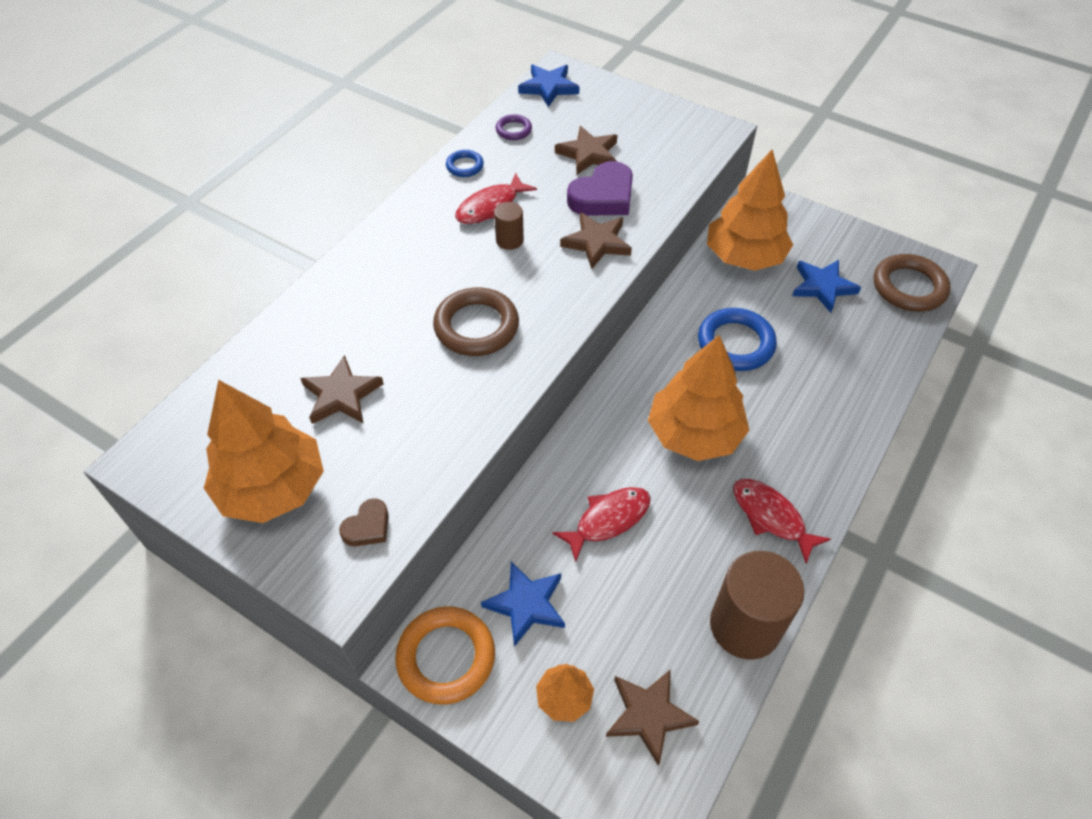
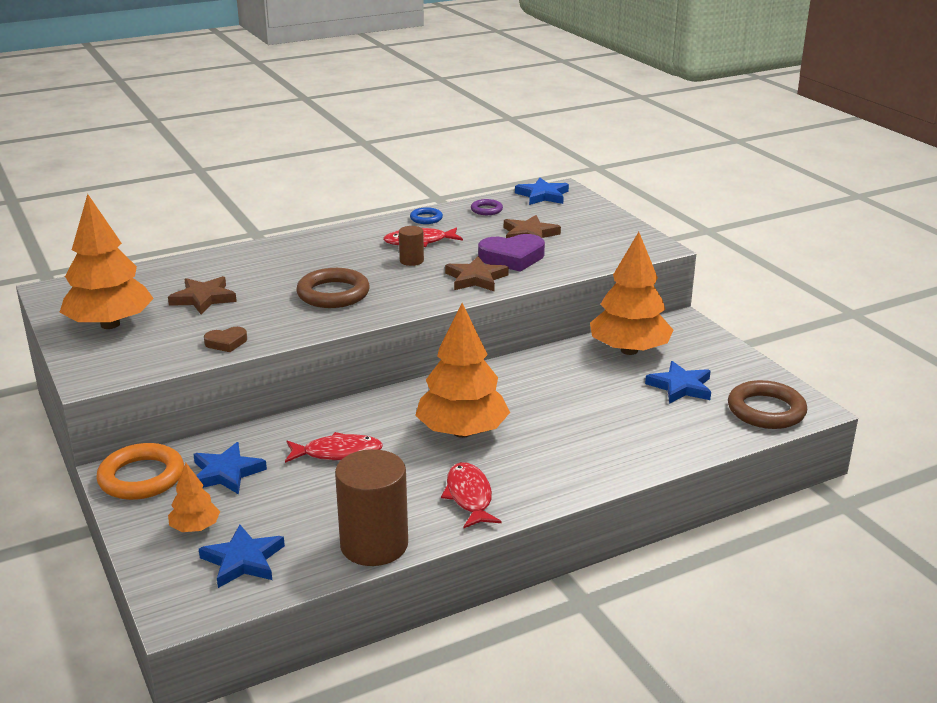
camera: 30 degrees right, 25 degrees down
(367, 527) = (144, 359): brown heart -> brown heart (226, 343)
(648, 715) = (243, 560): brown star -> blue star
(735, 343) = (559, 395): blue ring -> none

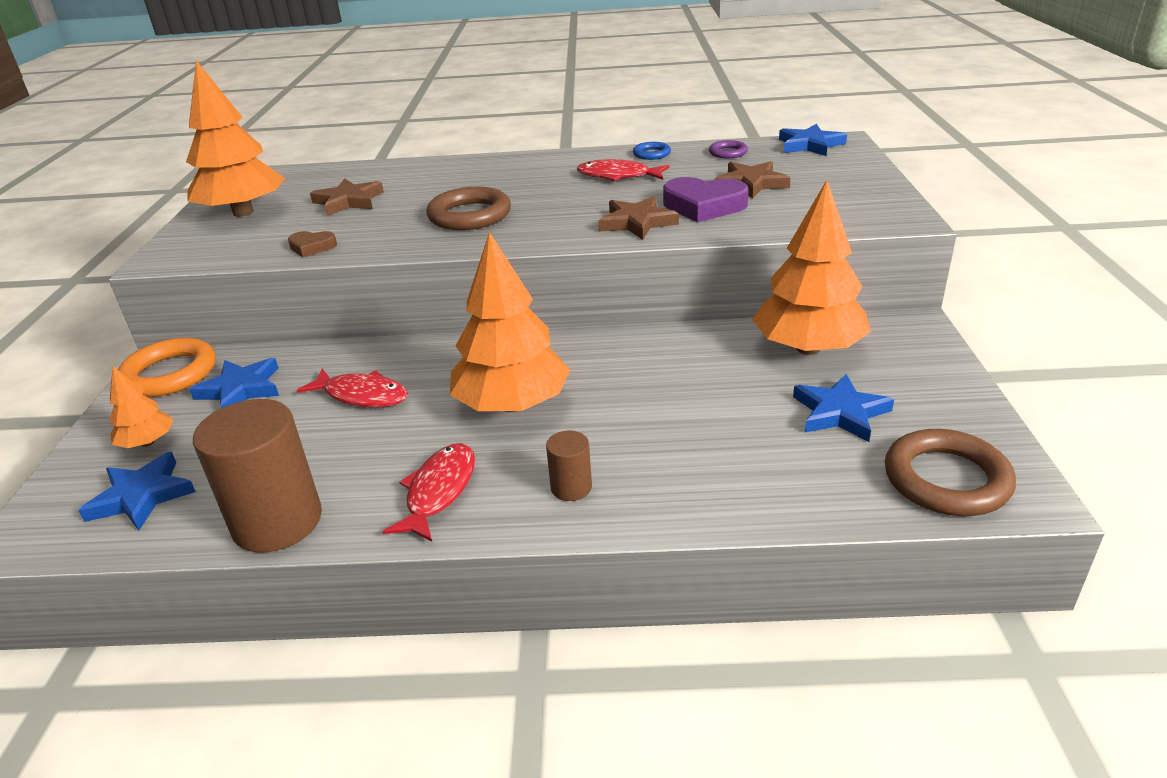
camera: 30 degrees right, 5 degrees up
(411, 261) = (588, 194): brown cylinder -> brown cylinder (571, 487)

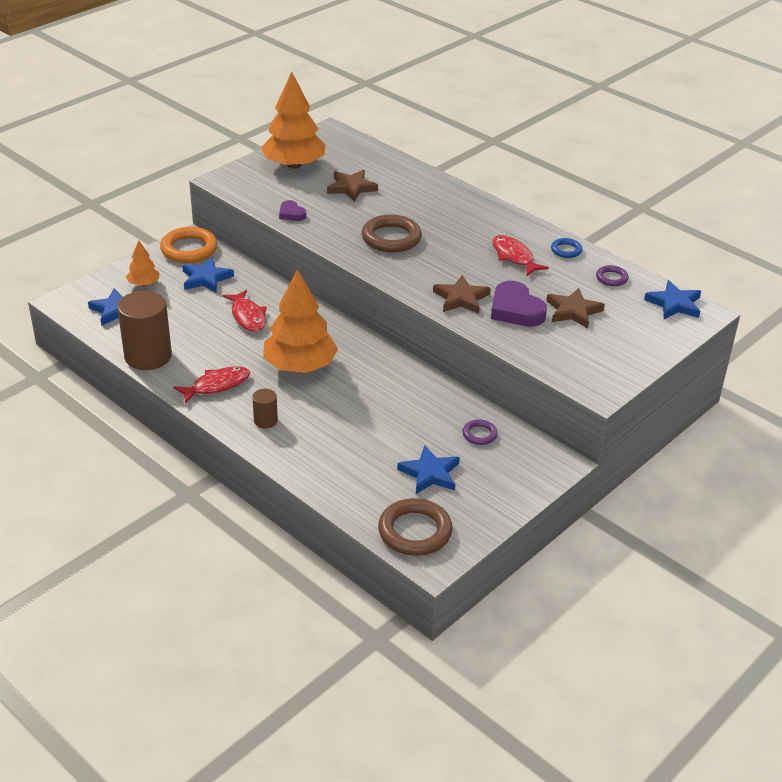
camera: 40 degrees right, 5 degrees up
(312, 247) = (291, 214): brown heart -> purple heart
(808, 348) = (479, 434): orange tree -> purple ring

